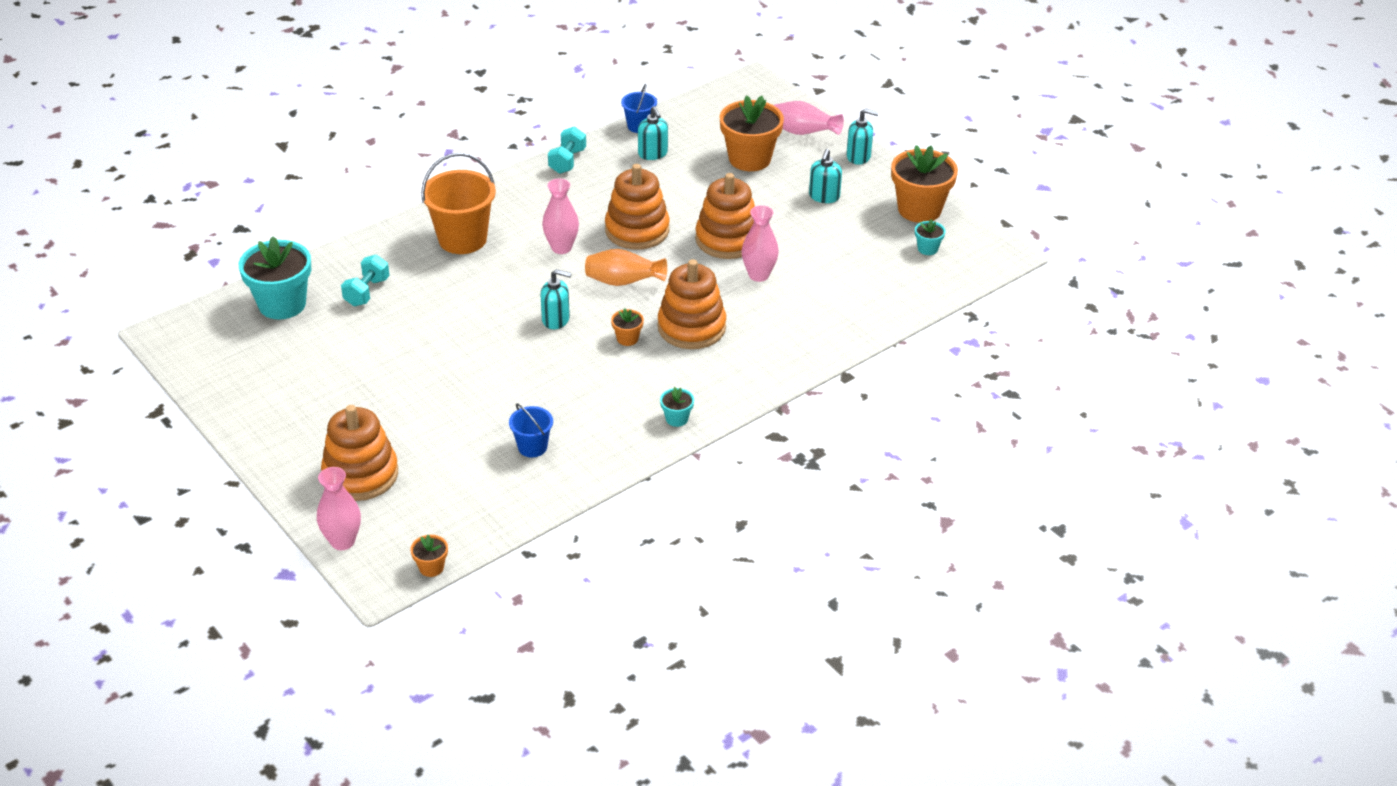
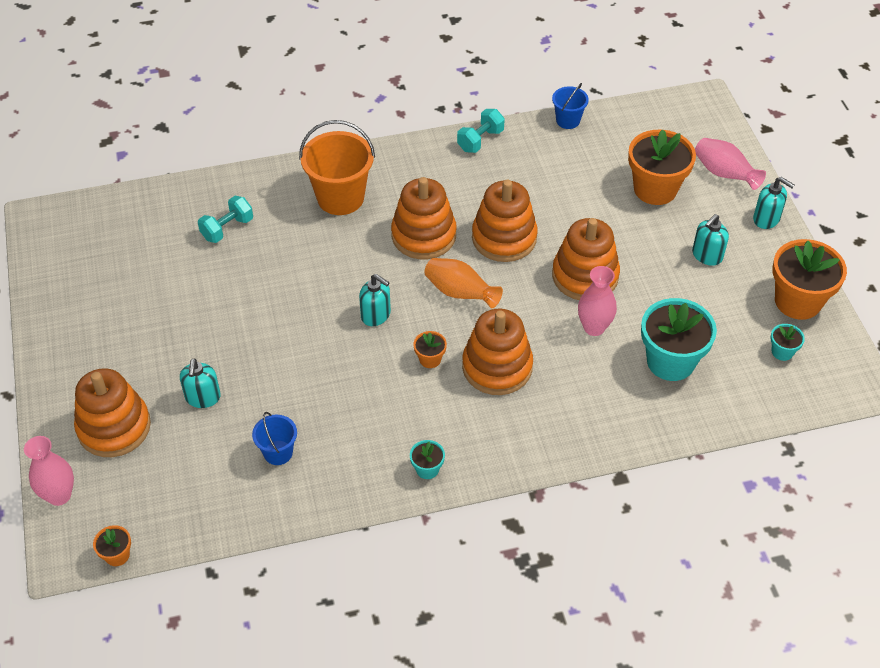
camera: 25 degrees right, 10 degrees up
(282, 304) = (150, 218): turquoise flower pot -> turquoise flower pot (670, 361)
(561, 248) = (423, 235): pink vase -> orange stacking toy
(653, 154) = (564, 155): turquoise soap dispenser -> turquoise soap dispenser (203, 397)

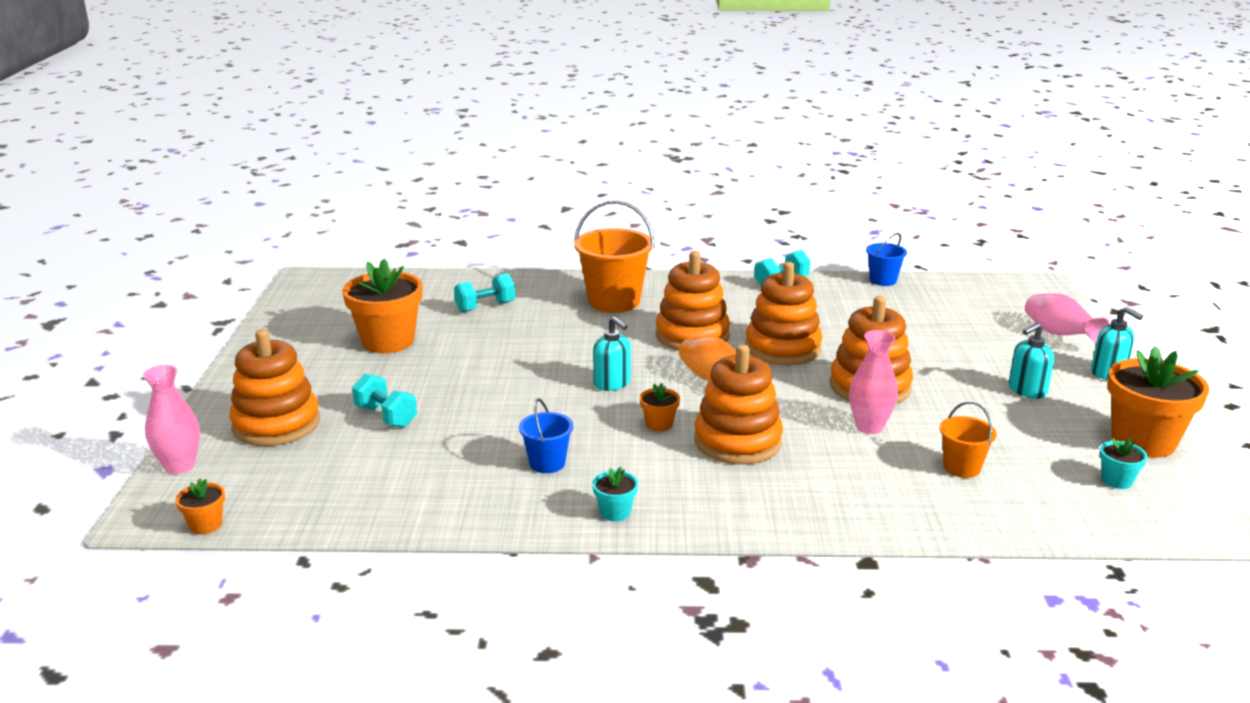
camera: 15 degrees right, 25 degrees down
(203, 397) = (386, 416): turquoise soap dispenser -> turquoise dumbbell
(278, 452) = (443, 471): blue bucket -> blue bucket (547, 463)
(655, 189) = (972, 335): orange flower pot -> orange flower pot (388, 341)
(670, 361) = (961, 467): turquoise flower pot -> orange bucket

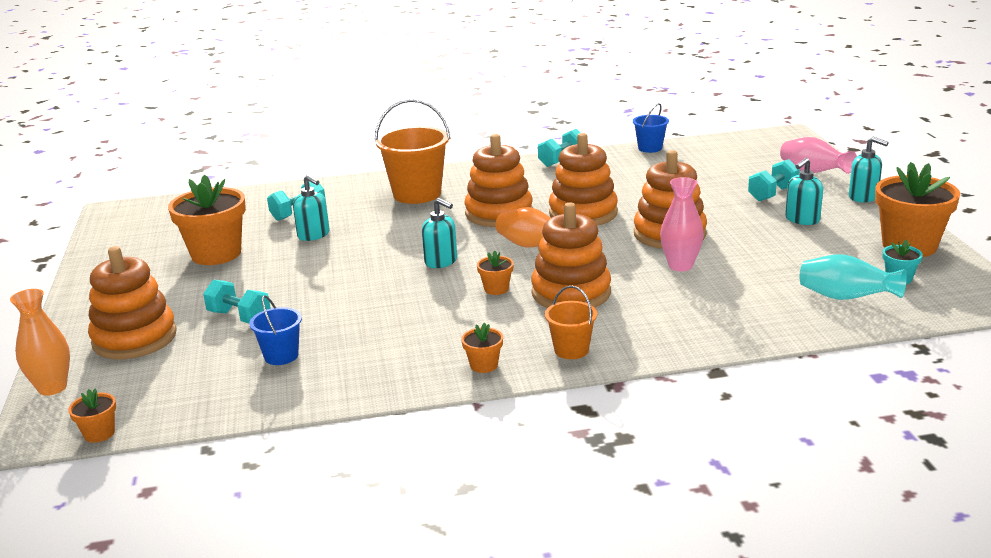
camera: 10 degrees left, 0 degrees up
(180, 466) = (52, 388): pink vase -> orange vase
(492, 334) = (314, 235): none -> turquoise soap dispenser
(547, 463) = (406, 334): blue bucket -> blue bucket (281, 356)
(615, 512) = (484, 365): turquoise flower pot -> orange flower pot
(961, 467) = (769, 287): orange bucket -> orange bucket (571, 350)
(1003, 354) = (772, 194): none -> turquoise dumbbell
(1045, 495) = (846, 298): none -> turquoise vase

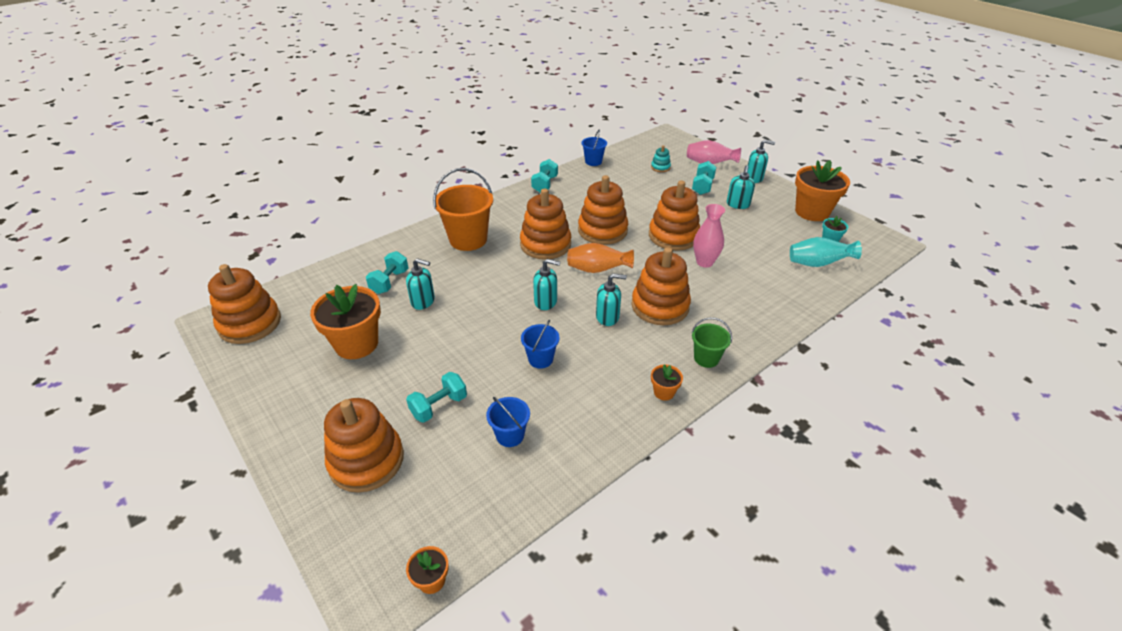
camera: 30 degrees left, 15 degrees up
(52, 388) = (339, 546): orange vase -> none
(141, 219) = (250, 323): none -> orange stacking toy
(239, 317) = (439, 406): turquoise dumbbell -> turquoise dumbbell turned 45 degrees counterclockwise
(380, 306) = (540, 359): none -> blue bucket
(496, 289) = (607, 317): orange flower pot -> turquoise soap dispenser
(571, 350) = (706, 358): orange bucket -> green bucket
(735, 166) = (660, 167): none -> turquoise stacking toy

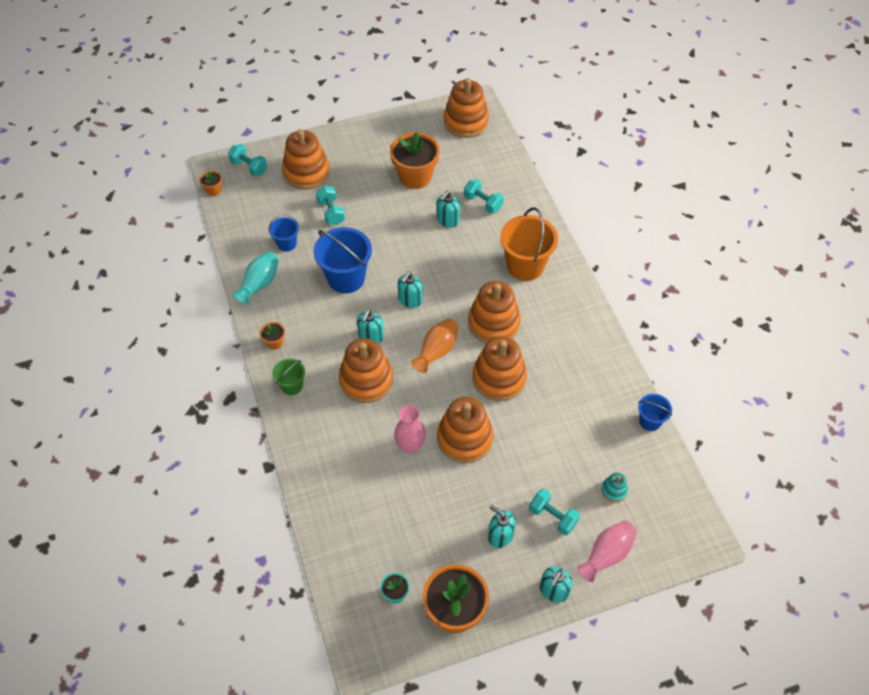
camera: 110 degrees right, 15 degrees up
(540, 359) = (346, 278): blue bucket -> blue bucket, size x1.88
(545, 184) = (609, 355): turquoise dumbbell -> turquoise dumbbell (249, 167)
(818, 264) = (363, 552): turquoise vase -> turquoise vase (260, 284)

